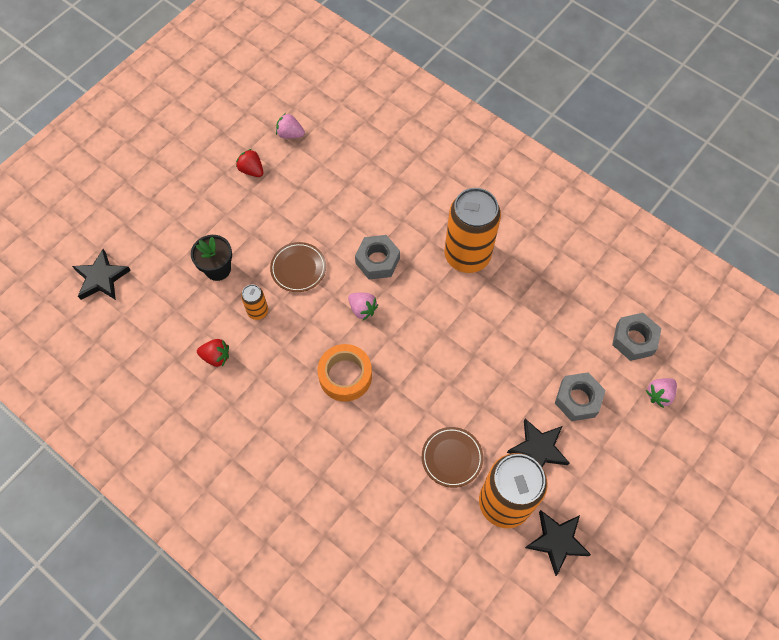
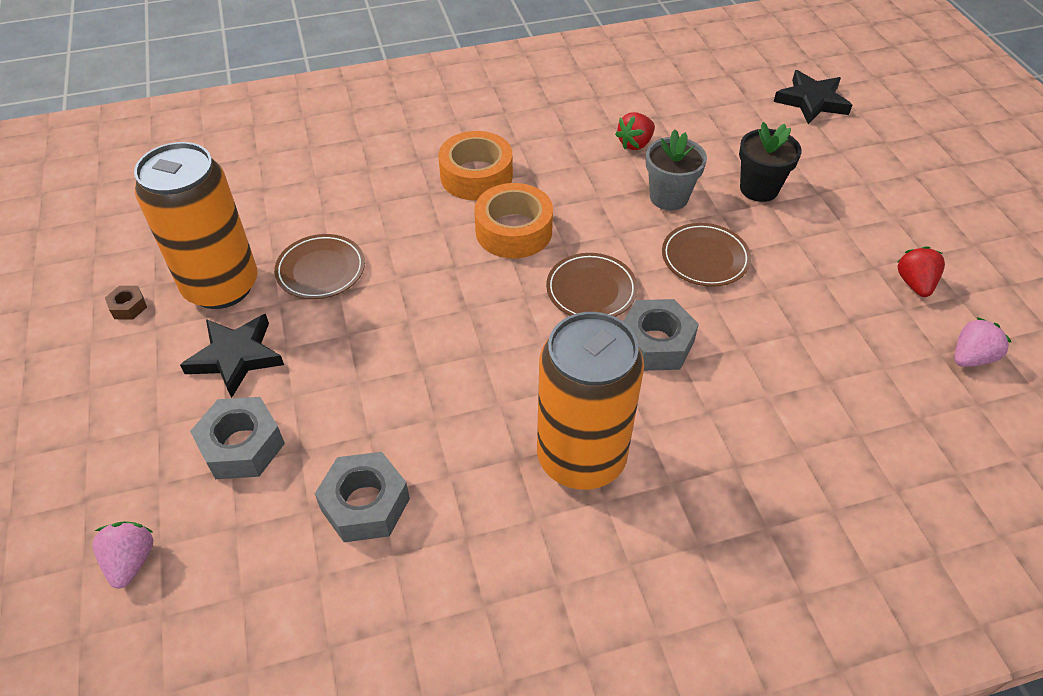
camera: 125 degrees right, 15 degrees down
(251, 170) = (914, 284): red strawberry -> red strawberry turned 75 degrees counterclockwise
(258, 311) = (669, 197): orange can -> grey flower pot
(311, 430) = (476, 176): none -> orange tape
(362, 309) = (591, 290): pink strawberry -> brown plate
(557, 541) = (128, 307): black star -> brown nut
(634, 340) = (238, 596): grey nut -> grey nut (365, 504)

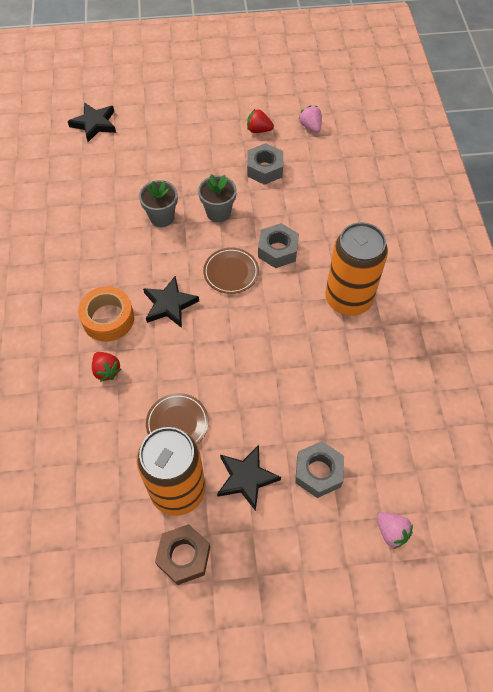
camera: 80 degrees left, 10 degrees up
(128, 307) = (184, 556): brown nut -> brown nut, size x1.99
(131, 561) = (391, 532): pink strawberry -> pink strawberry turned 135 degrees counterclockwise
(365, 504) = (366, 405): grey nut -> grey nut (264, 169)
(513, 231) = (169, 304): orange tape -> black star
(635, 144) = (104, 223): red strawberry -> red strawberry (106, 371)
(705, 258) = (218, 212): brown plate -> grey flower pot
(759, 189) = (167, 172): black flower pot -> none

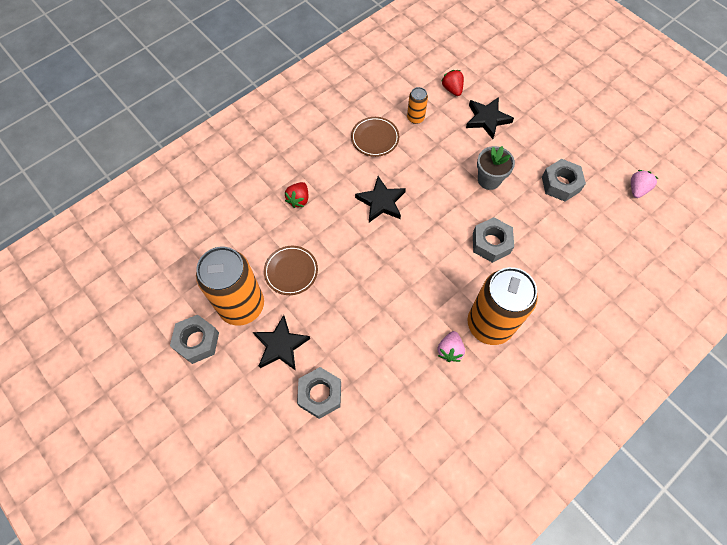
camera: 55 degrees right, 5 degrees up
(94, 124) = (493, 48): black star -> black star (487, 119)
(108, 224) = (415, 118): none -> orange can
(108, 319) = (339, 172): orange tape -> none
(162, 217) = (451, 146): grey flower pot -> none
(184, 556) = (197, 341): brown nut -> grey nut
(231, 272) = (442, 224): brown plate -> brown plate (375, 138)
(258, 130) = (595, 155): red strawberry -> red strawberry (452, 89)
(391, 532) = (307, 481): pink strawberry -> pink strawberry (450, 350)

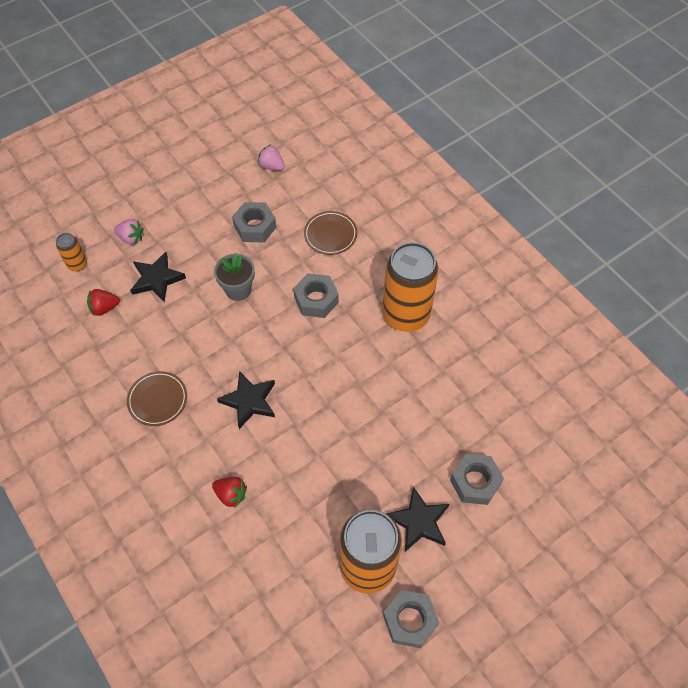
camera: 85 degrees left, 5 degrees down
(291, 271) = (328, 507): brown plate -> brown plate (330, 235)
(415, 118) = (137, 352): orange can -> orange can (77, 264)
(450, 350) = (431, 354): pink strawberry -> pink strawberry (131, 238)

